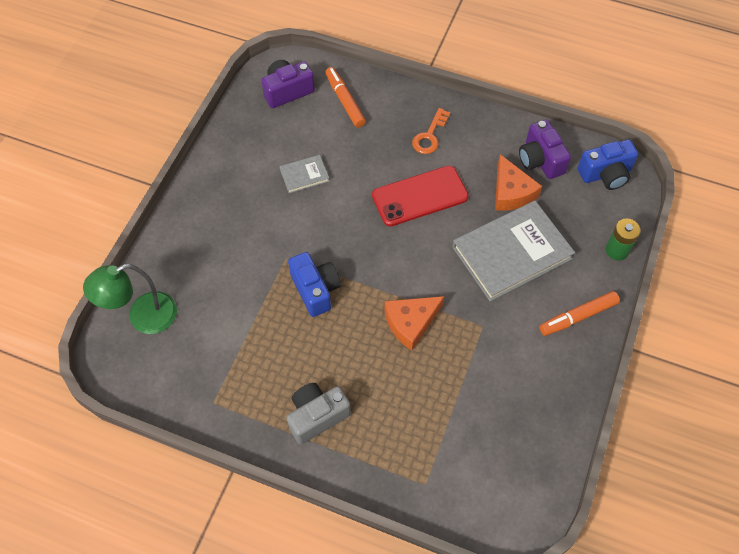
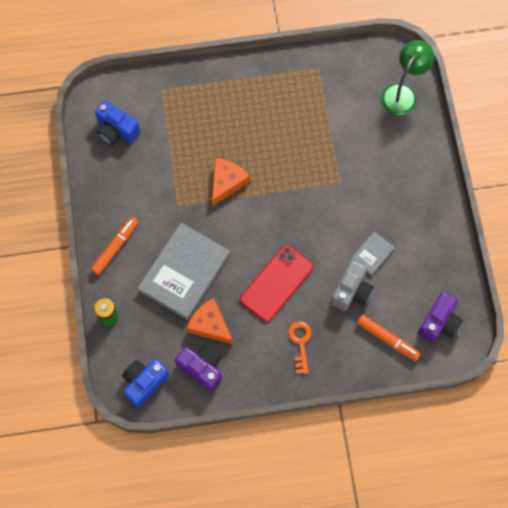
camera: 150 degrees right, 10 degrees up
(315, 290) = (304, 171): blue camera -> blue camera (116, 130)
(317, 416) = (250, 92): grey camera -> grey camera (351, 291)

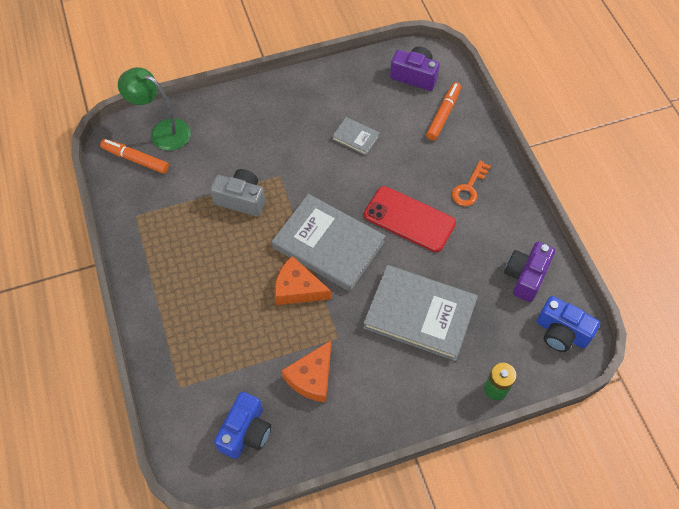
camera: 100 degrees left, 10 degrees down
(115, 247) = (407, 399): orange marker -> orange marker (135, 159)
(210, 325) = (474, 277): orange cheese -> orange cheese (312, 377)
(263, 212) = (328, 244): none -> grey book
(300, 343) = (469, 188): orange key -> orange key turned 45 degrees counterclockwise
(351, 291) = (401, 150): grey camera -> grey camera (241, 199)

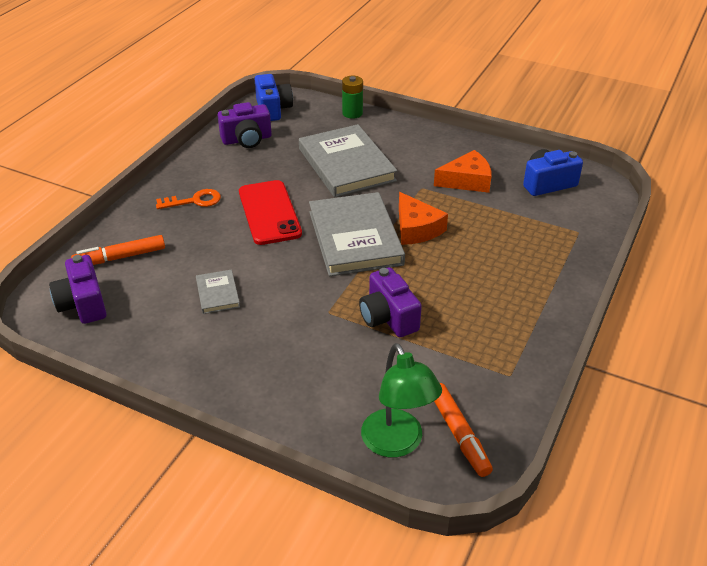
camera: 135 degrees left, 20 degrees down
(241, 199) = (388, 317): grey camera -> purple camera

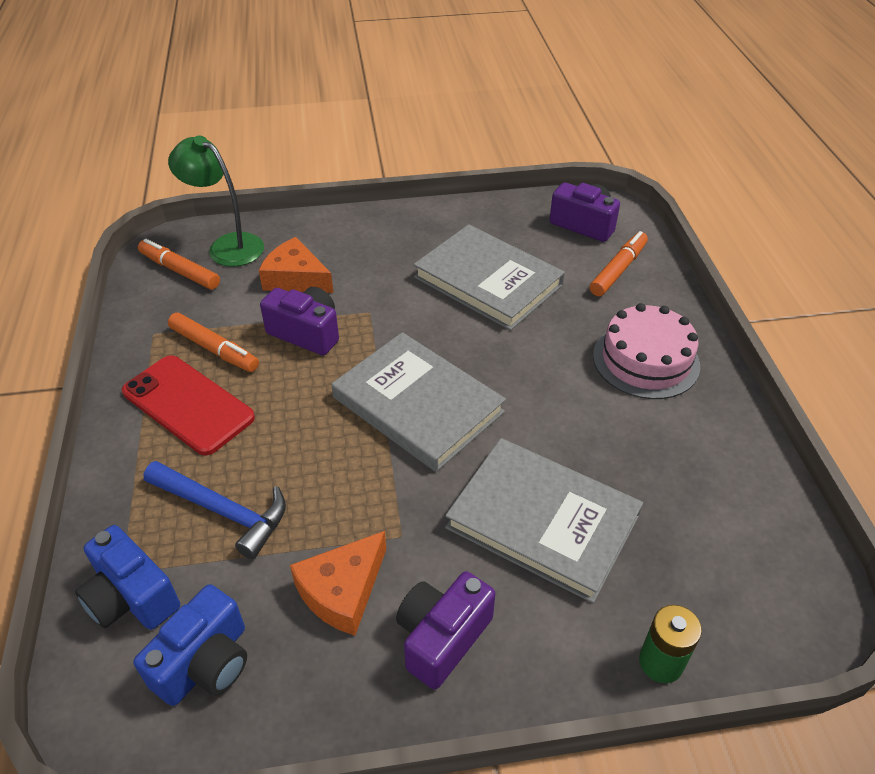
camera: 145 degrees right, 5 degrees up
(194, 201) = (646, 360): orange key -> pink cake
(217, 294) = (488, 281): grey book -> grey book, size x2.18
(247, 139) = (727, 491): purple camera -> purple camera (442, 637)
(269, 212) = (548, 388): red phone -> red phone (188, 405)
(273, 109) = (785, 586): blue camera -> blue camera (131, 597)
(416, 228) = (355, 456): orange cheese -> orange cheese (295, 278)
(466, 337) = (214, 349): none -> orange marker
(510, 235) = (223, 511): none -> blue hammer

